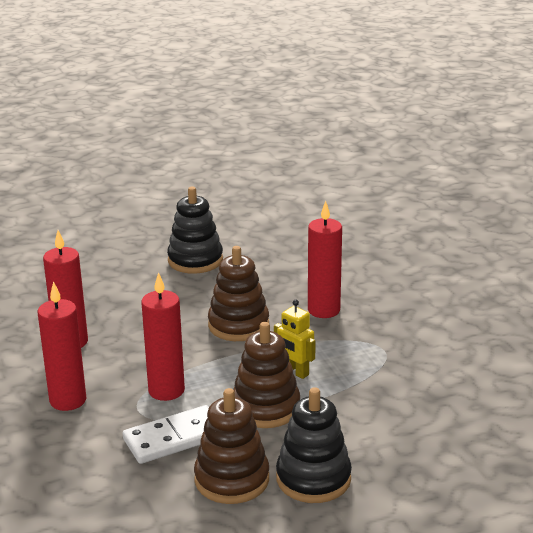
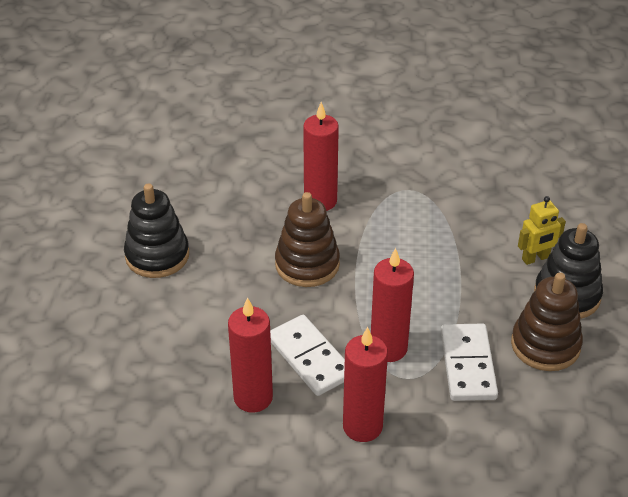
camera: 65 degrees left, 15 degrees up
(130, 355) = (310, 358): none -> white domino
(265, 407) = (453, 291): brown stacking toy -> none
(295, 372) = (410, 254): yellow robot -> yellow robot (535, 258)

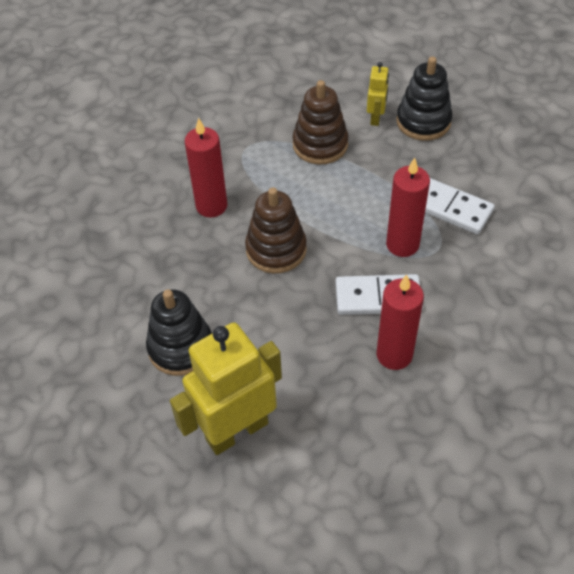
camera: 55 degrees left, 10 degrees up
(101, 328) = (236, 430): none -> yellow robot
(362, 426) = (468, 299): red candle -> none
(545, 345) = (460, 157): brown stacking toy -> brown stacking toy (320, 145)

